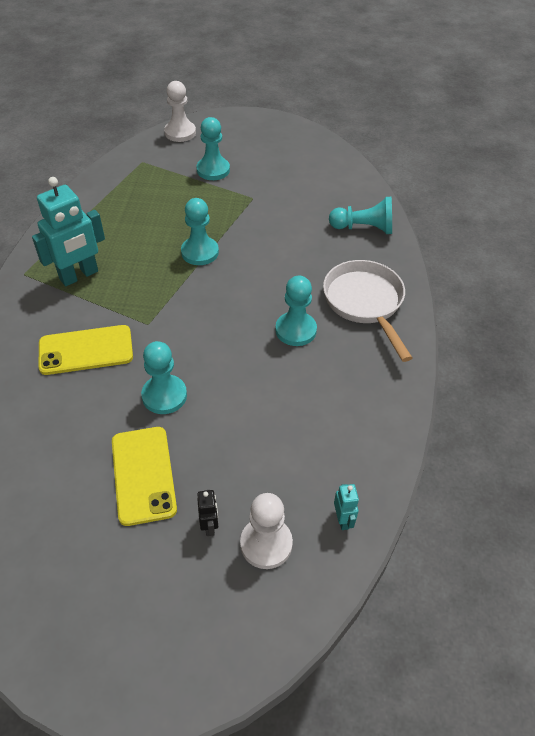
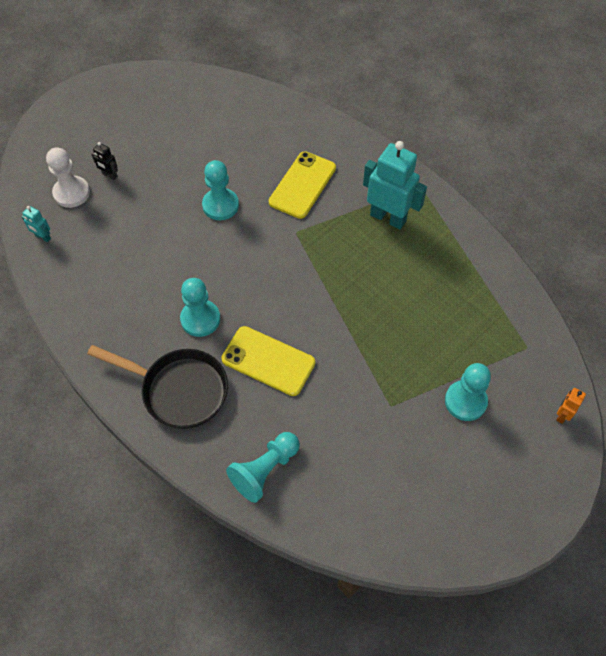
camera: 130 degrees right, 10 degrees up
(79, 275) = (388, 217): turquoise robot -> turquoise robot turned 120 degrees clockwise
(143, 475) = (173, 164): yellow phone -> yellow phone (268, 361)
(180, 133) = (562, 415): white pawn -> orange robot
(200, 252) = (347, 312): turquoise pawn -> none
(365, 303) = (179, 390): white pan -> black pan

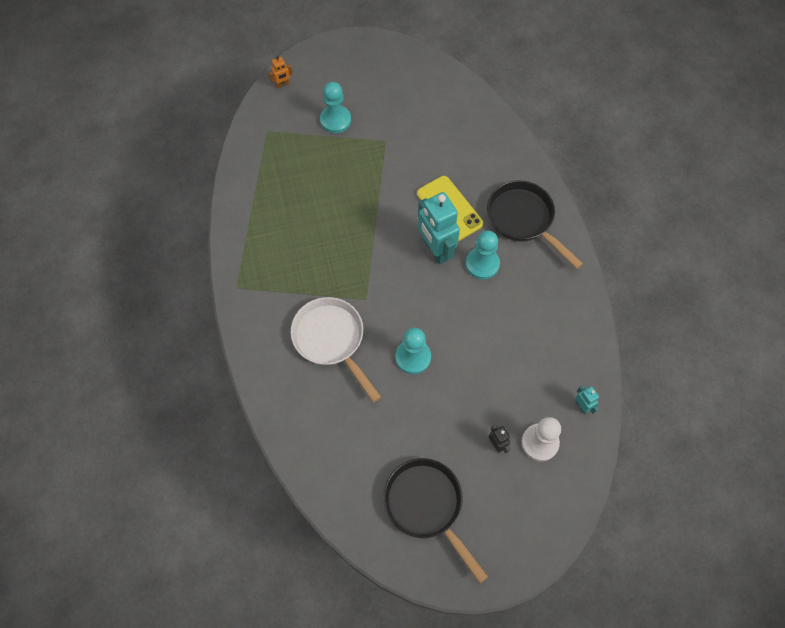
camera: 150 degrees left, 5 degrees up
(147, 112) = (427, 506): none -> black pan
(265, 470) = (491, 143): turquoise pawn -> none
(302, 185) = (331, 340): yellow phone -> white pan
(388, 217) = (284, 273): turquoise robot -> turquoise robot (435, 250)

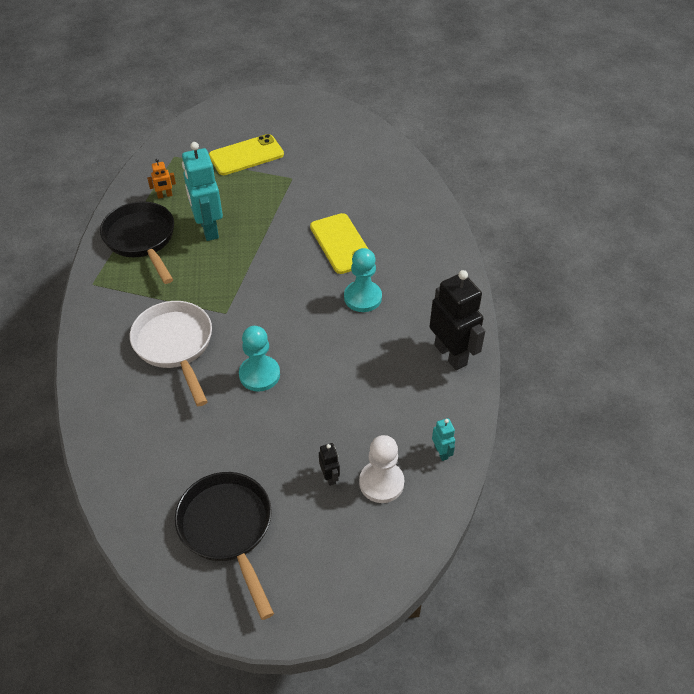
camera: 10 degrees right, 15 degrees down
(282, 84) = (203, 121): orange robot -> orange robot (165, 195)
(335, 120) = (246, 155): turquoise pawn -> yellow phone
(435, 250) = (315, 278): turquoise robot -> turquoise robot (208, 229)
(523, 220) = (419, 263): black pan -> black pan (141, 240)
(570, 310) = (451, 355): none -> black robot

